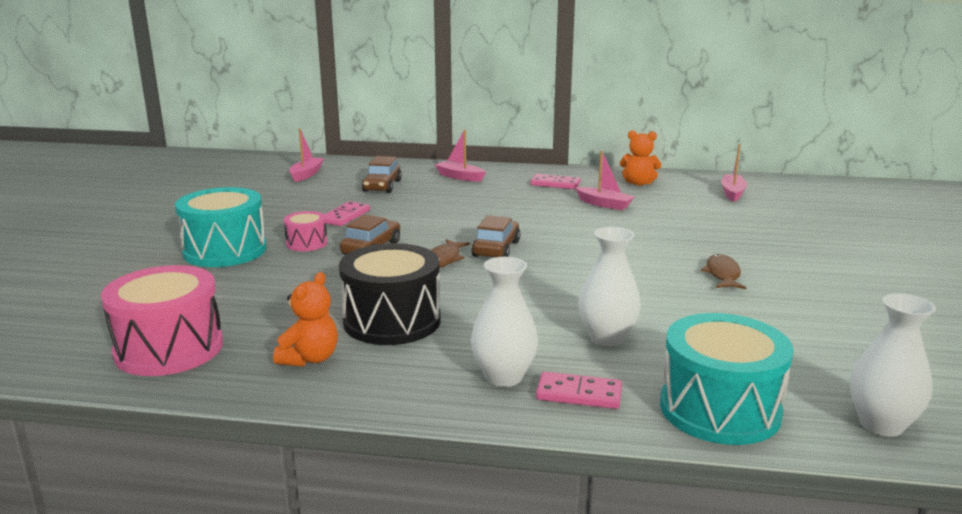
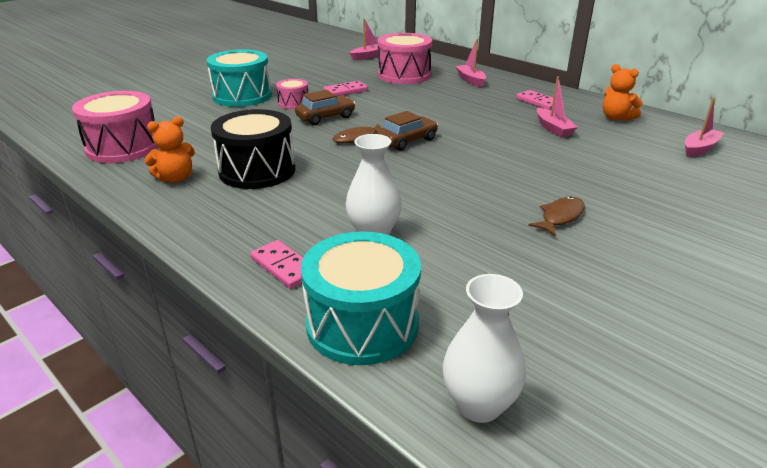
camera: 35 degrees right, 10 degrees up
(382, 186) = (404, 75): brown car -> pink drum
(504, 377) = (258, 234): white vase -> none

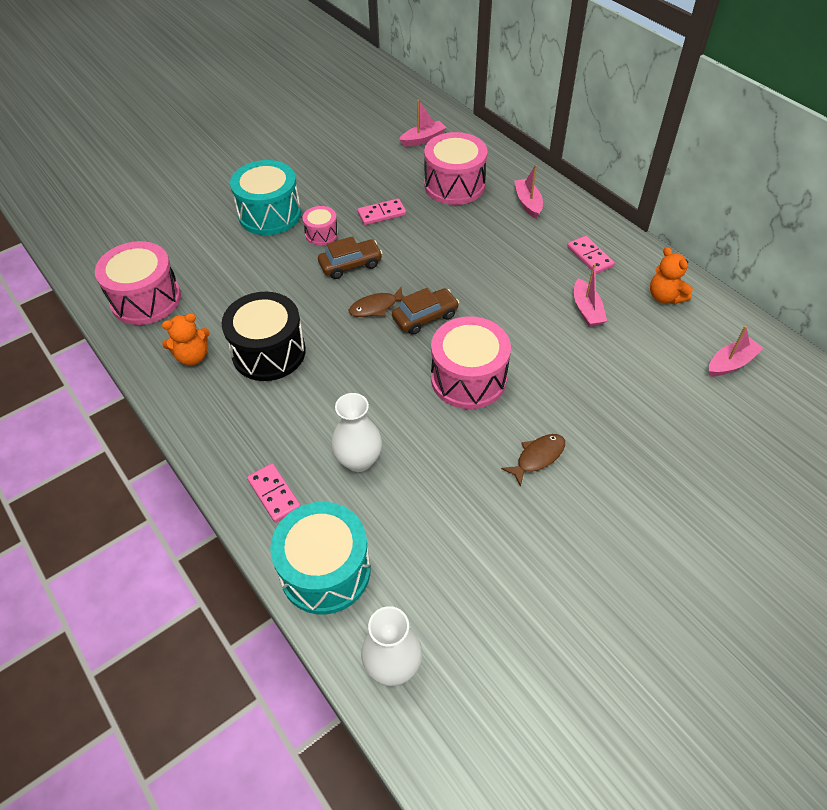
camera: 10 degrees right, 20 degrees up
(465, 173) = (468, 378): none -> pink drum

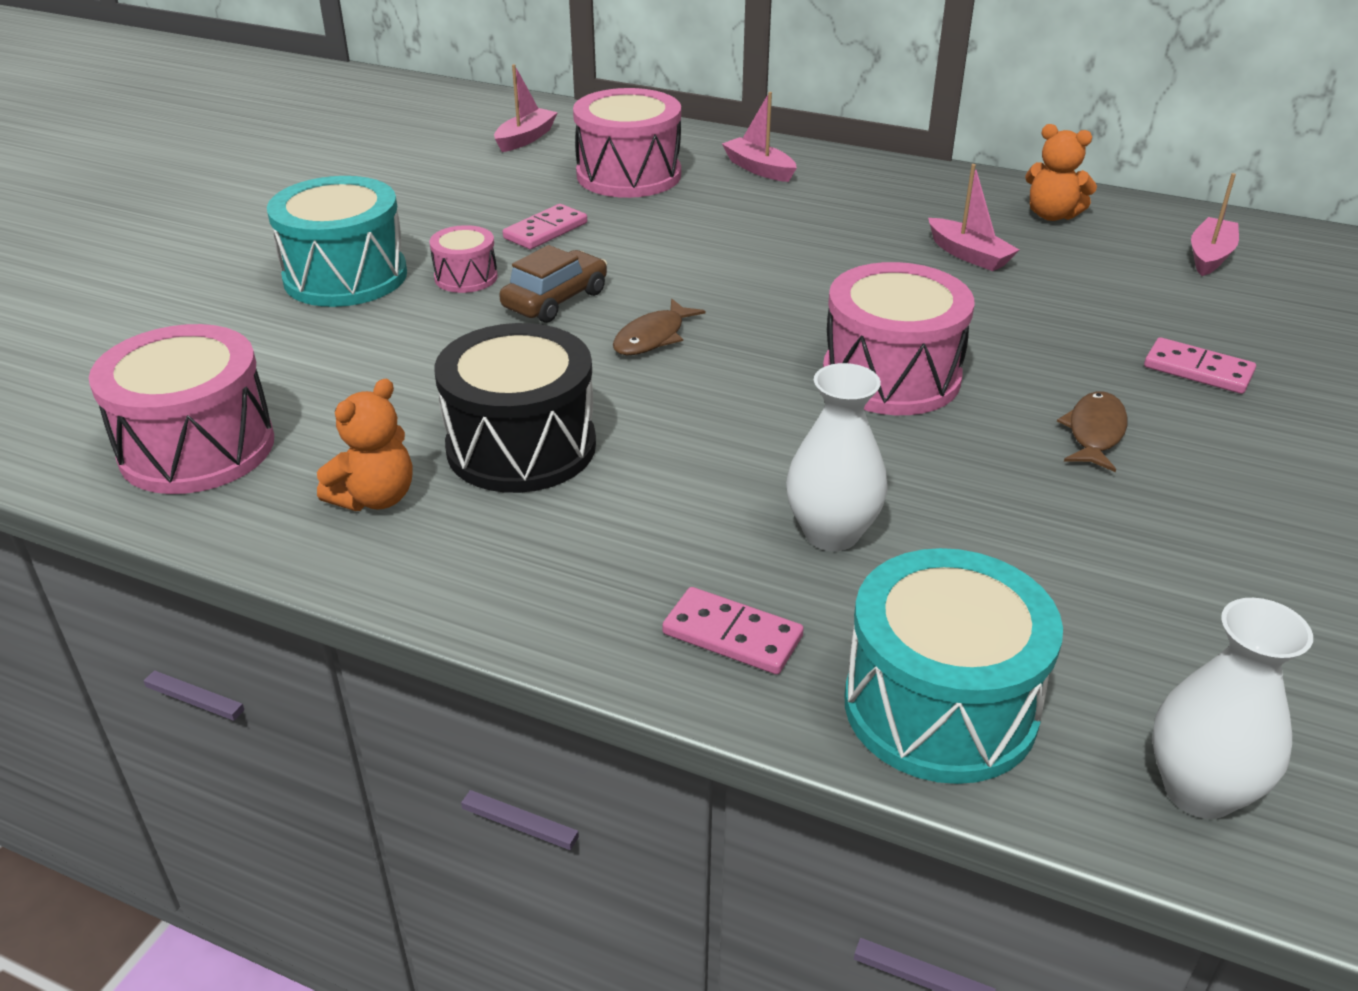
camera: 30 degrees left, 15 degrees down
(425, 317) = (745, 327): brown car -> none
(589, 257) = (908, 201): pink domino -> pink domino (1198, 370)

